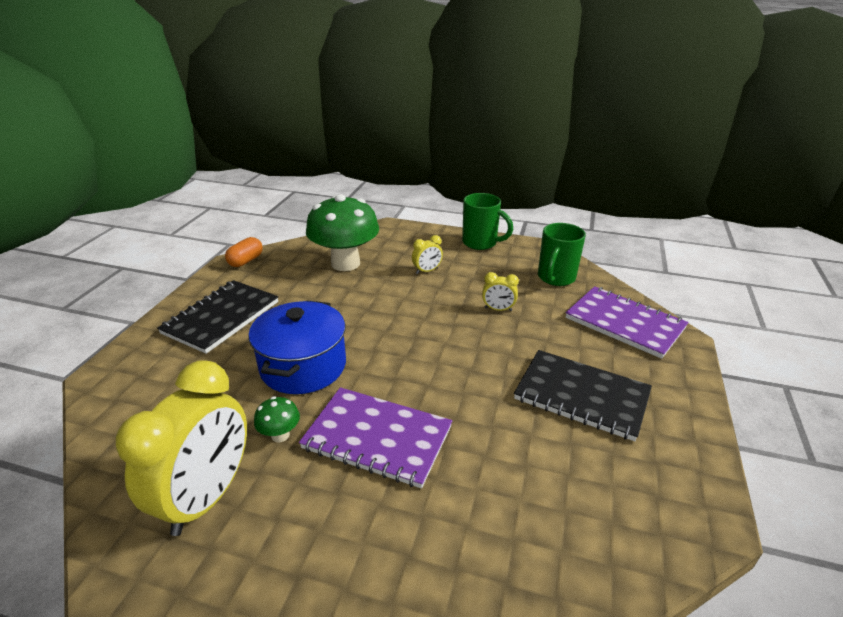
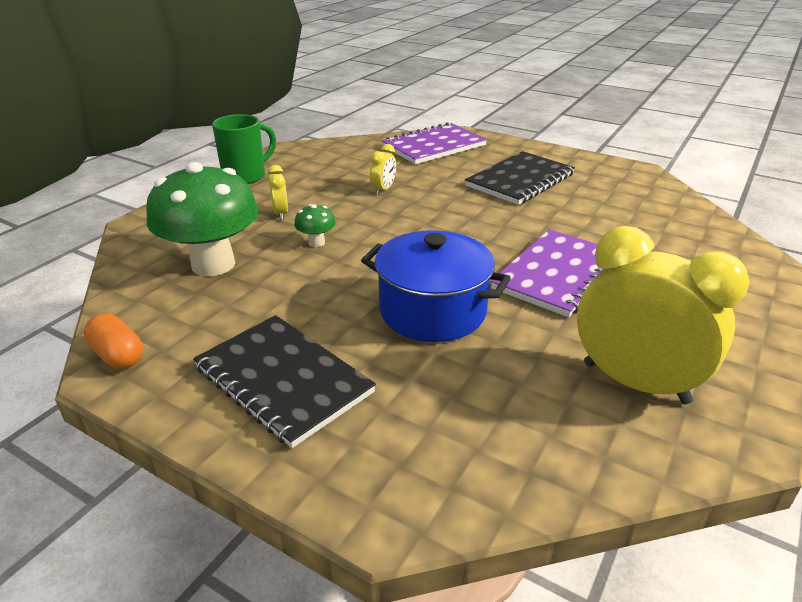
camera: 75 degrees left, 0 degrees up
(280, 435) = (547, 331): green mushroom -> green mushroom (316, 242)
(555, 278) = (347, 156): green mug -> none

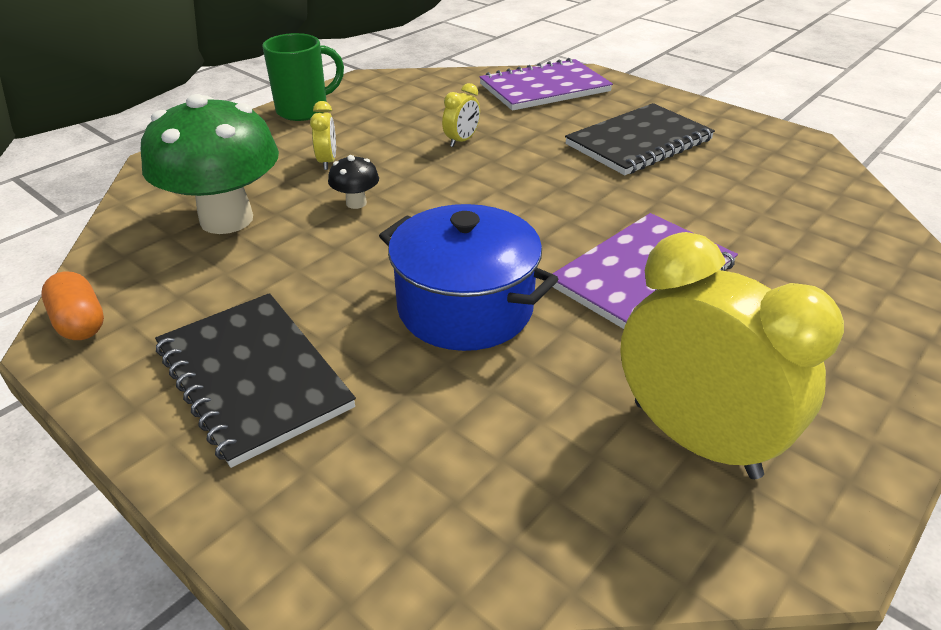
camera: 10 degrees right, 5 degrees up
(316, 242) = (356, 203): green mushroom -> black mushroom

